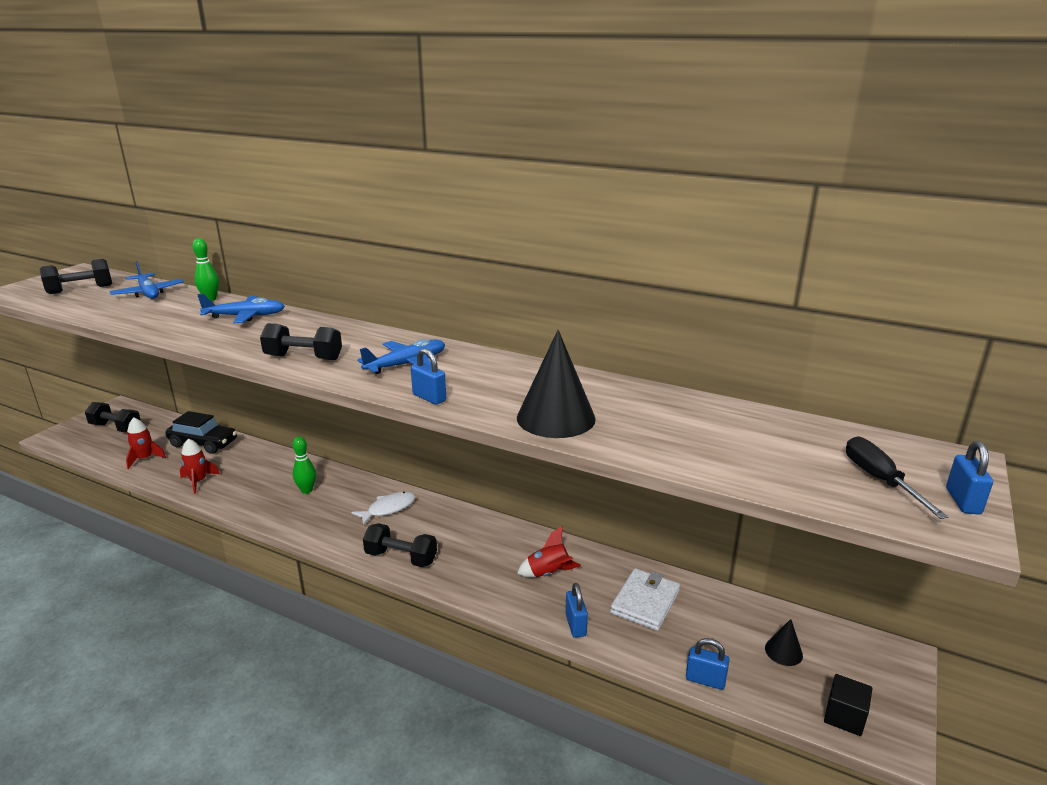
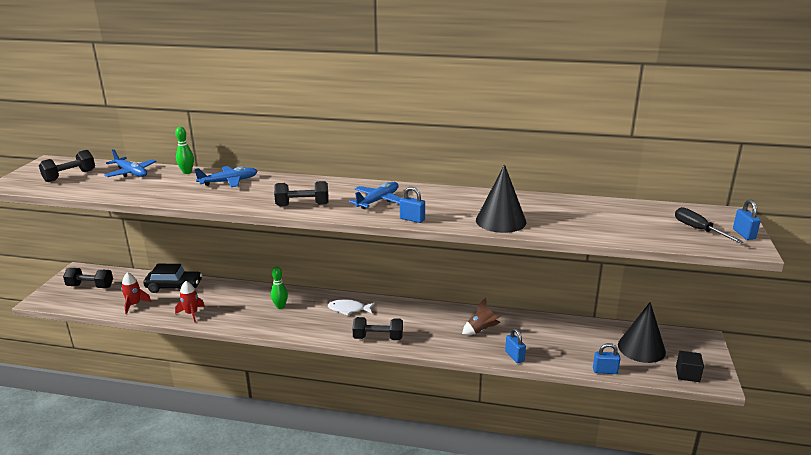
camera: 15 degrees left, 0 degrees up
(388, 509) = (349, 309): white fish -> white fish turned 120 degrees counterclockwise
(548, 573) = (481, 330): red rocket -> brown rocket
(645, 602) = (549, 336): white wallet -> none
(783, 651) = (641, 348): black cone -> black cone, size x2.04

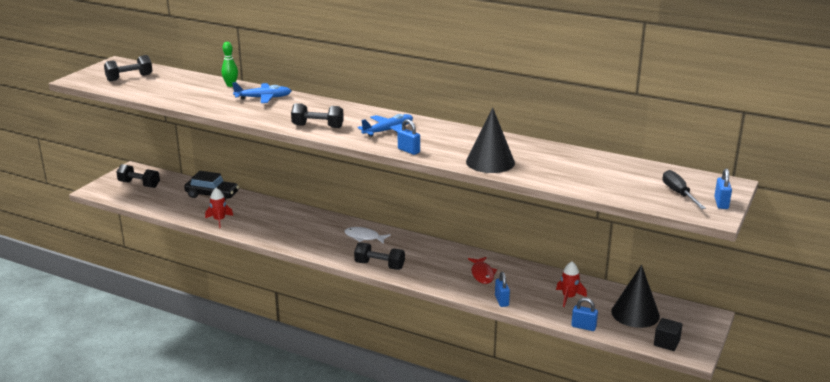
camera: 15 degrees right, 0 degrees up
(131, 173) = (182, 80): blue plane -> none
(134, 304) = (172, 205): red rocket -> red rocket (568, 297)
(280, 307) = (301, 226): green bowling pin -> none
(481, 330) = (482, 274): brown rocket -> red fish

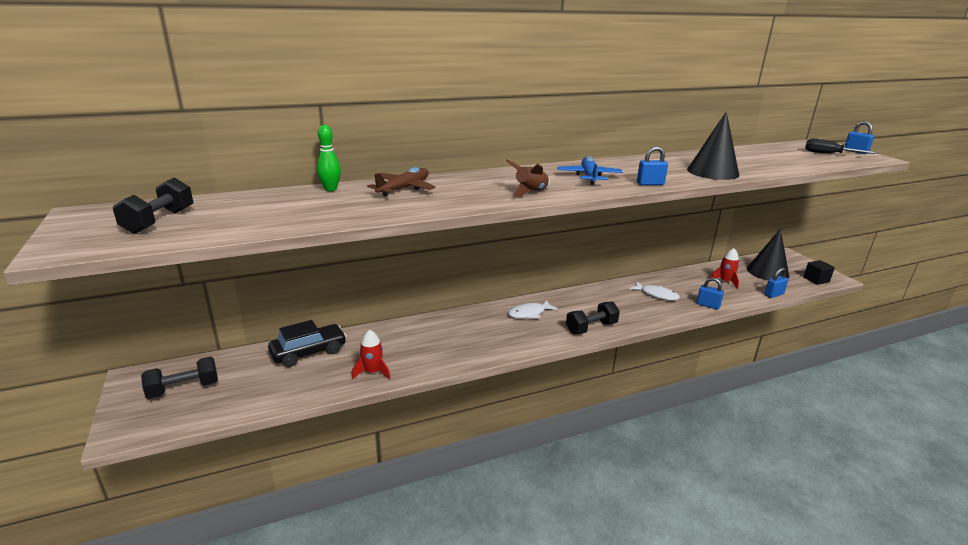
camera: 50 degrees left, 0 degrees up
(263, 98) = (404, 189): blue plane -> brown plane
(318, 126) = (530, 192): black dumbbell -> brown rocket
(482, 274) = (656, 294): red fish -> white fish

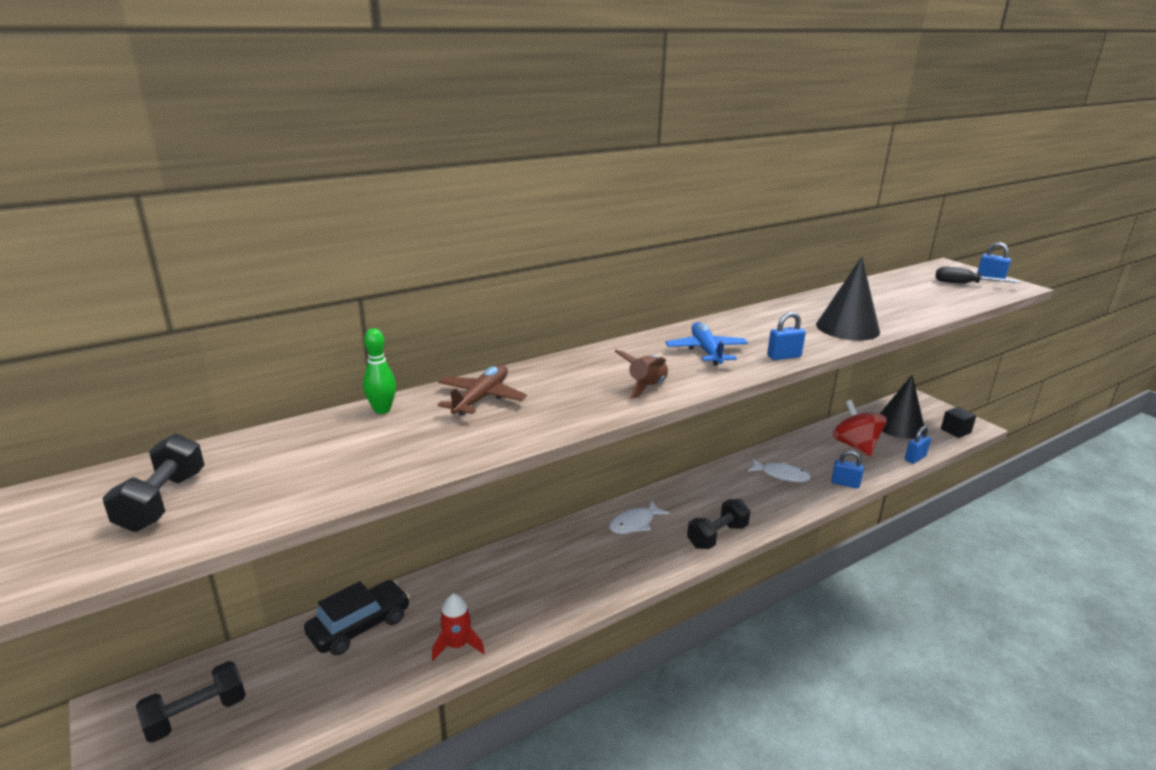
camera: 10 degrees left, 0 degrees up
(725, 282) = (855, 446): red rocket -> red spinning top

